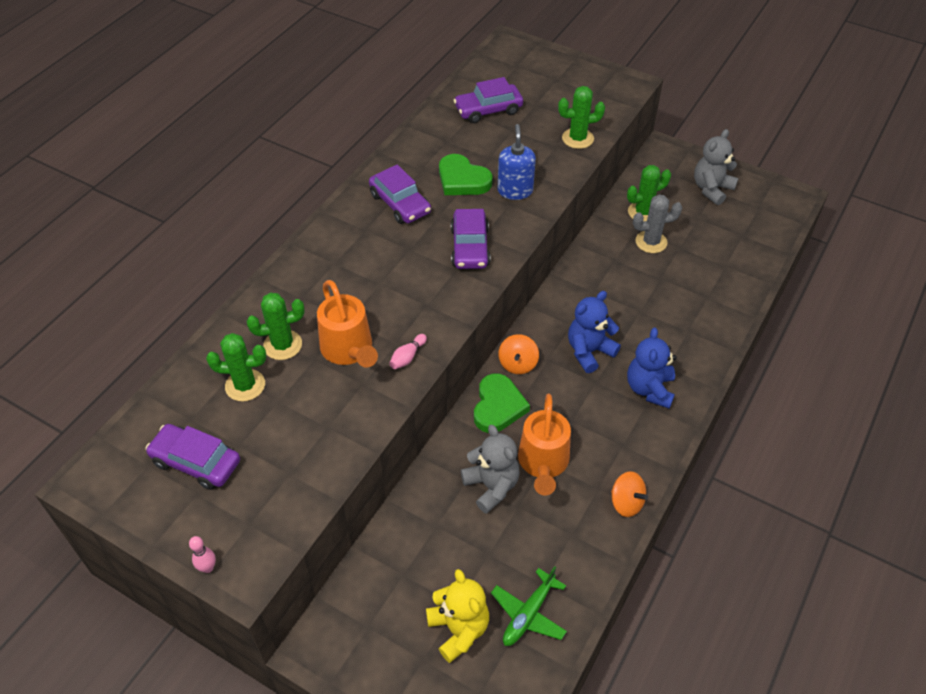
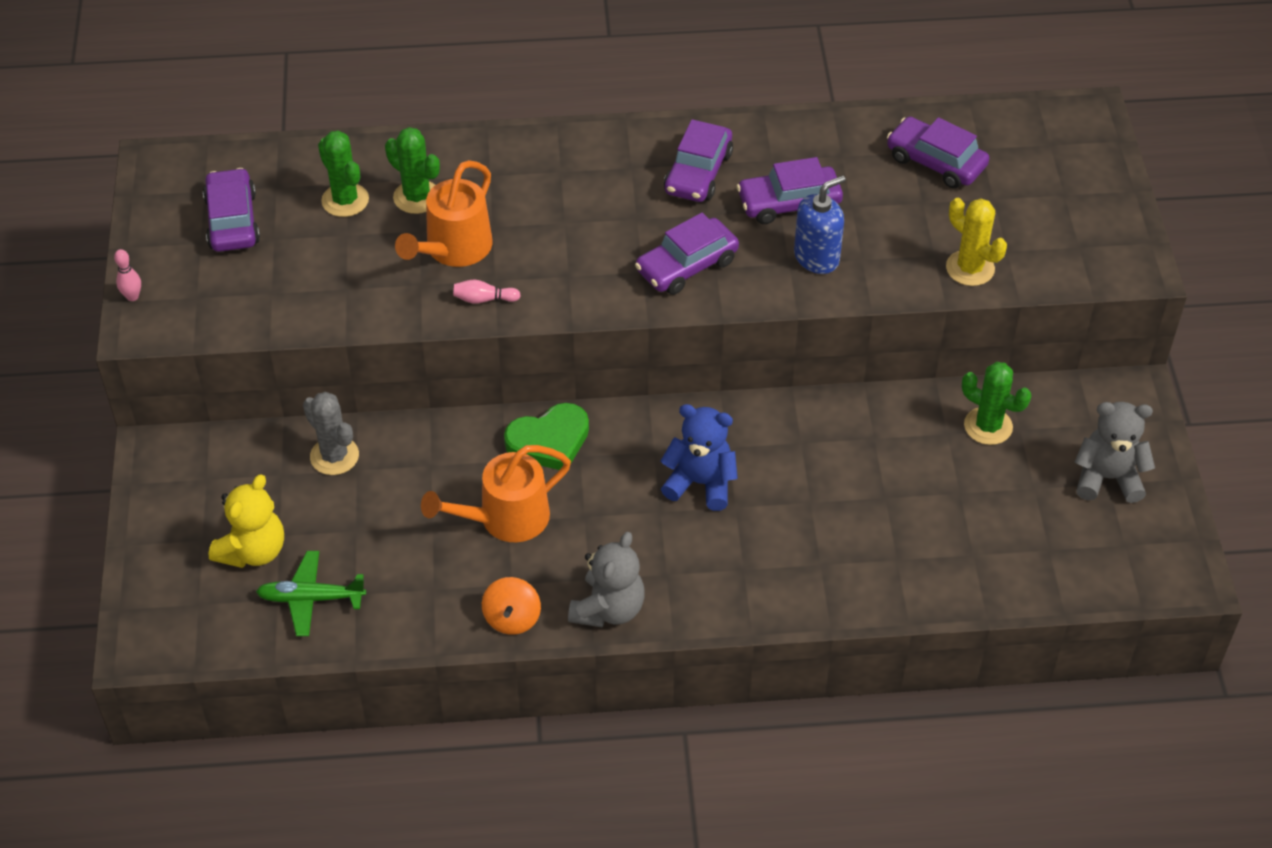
camera: 55 degrees right, 0 degrees up
(462, 180) = (789, 203): green heart -> purple car
(491, 486) = (439, 490): grey teddy bear -> grey teddy bear (608, 609)
(518, 364) = (624, 427): orange spinning top -> none
(577, 138) = (970, 268): green cactus -> yellow cactus
(649, 389) = (693, 566): blue teddy bear -> none
(651, 242) = (941, 459): grey cactus -> grey cactus (334, 456)

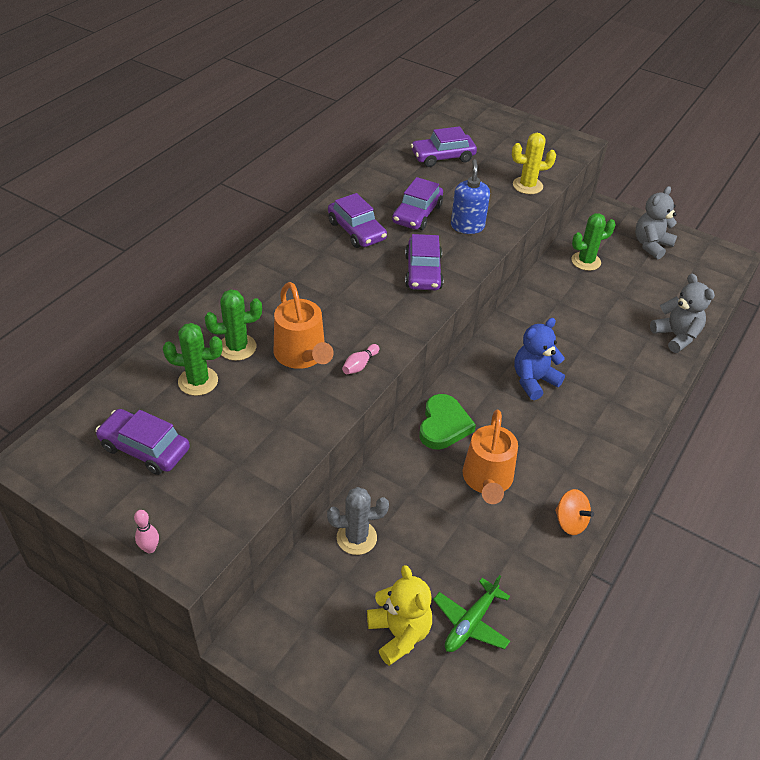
camera: 55 degrees left, 5 degrees down
(608, 609) = (596, 472): grey teddy bear -> grey teddy bear (676, 336)

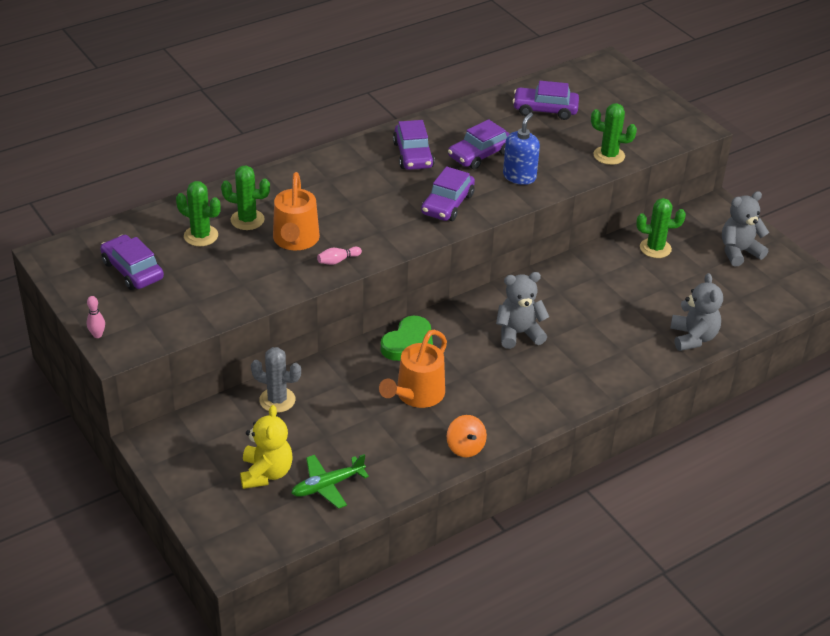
camera: 25 degrees right, 5 degrees down
(527, 186) = (609, 155): yellow cactus -> green cactus
(533, 381) = (519, 333): blue teddy bear -> grey teddy bear

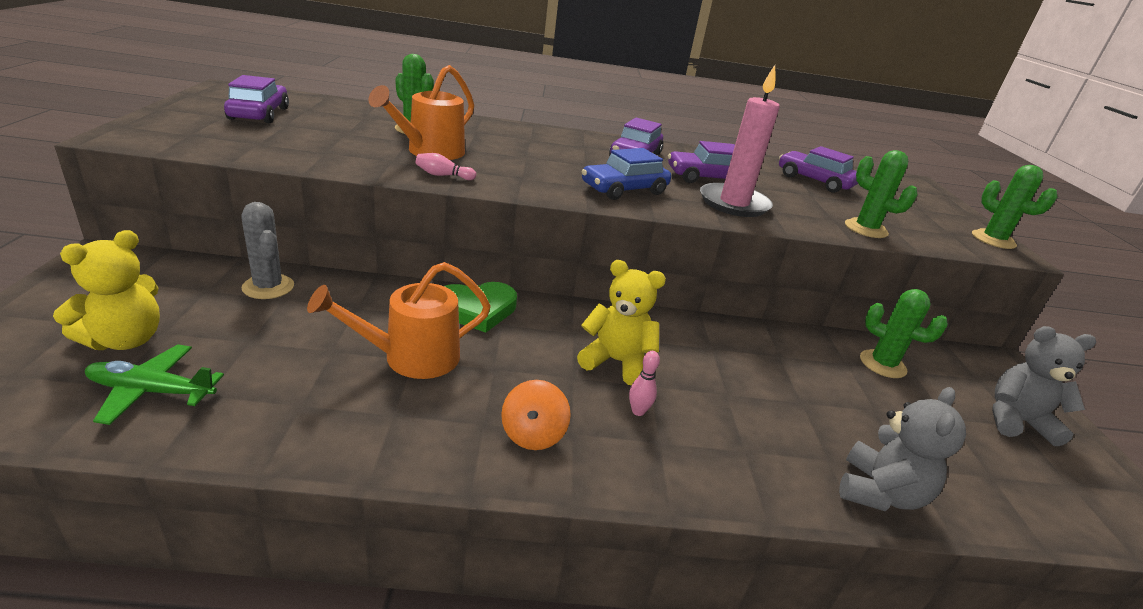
camera: 30 degrees right, 10 degrees down
(97, 335) = (133, 125): pink bowling pin -> pink bowling pin (638, 411)
(201, 236) = (357, 121): green cactus -> green cactus (993, 240)
(447, 204) = (624, 189): purple car -> blue car
(465, 447) = (379, 449): orange spinning top -> orange spinning top (533, 434)
(519, 176) = (734, 203): blue soap dispenser -> pink candle
(519, 333) = (616, 362): grey teddy bear -> yellow teddy bear

